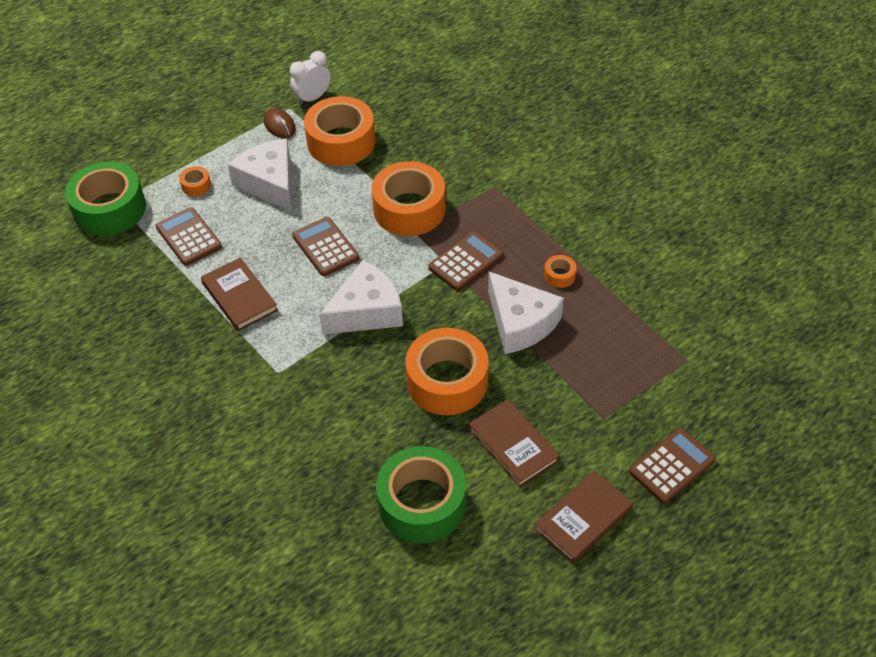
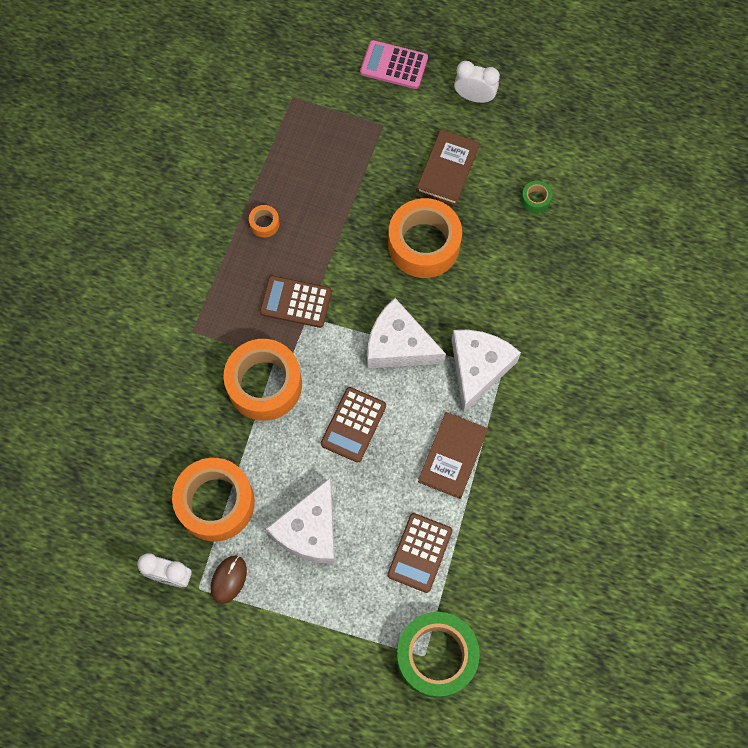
camera: 125 degrees left, 20 degrees up
(196, 185) = (356, 597): orange tape -> none
(422, 503) = (535, 199): green tape -> green tape, size x0.41
(520, 323) = (333, 225): white cheese -> white cheese (478, 368)
(583, 519) = (474, 97): brown book -> white clock
(672, 466) = (394, 65): brown calculator -> pink calculator

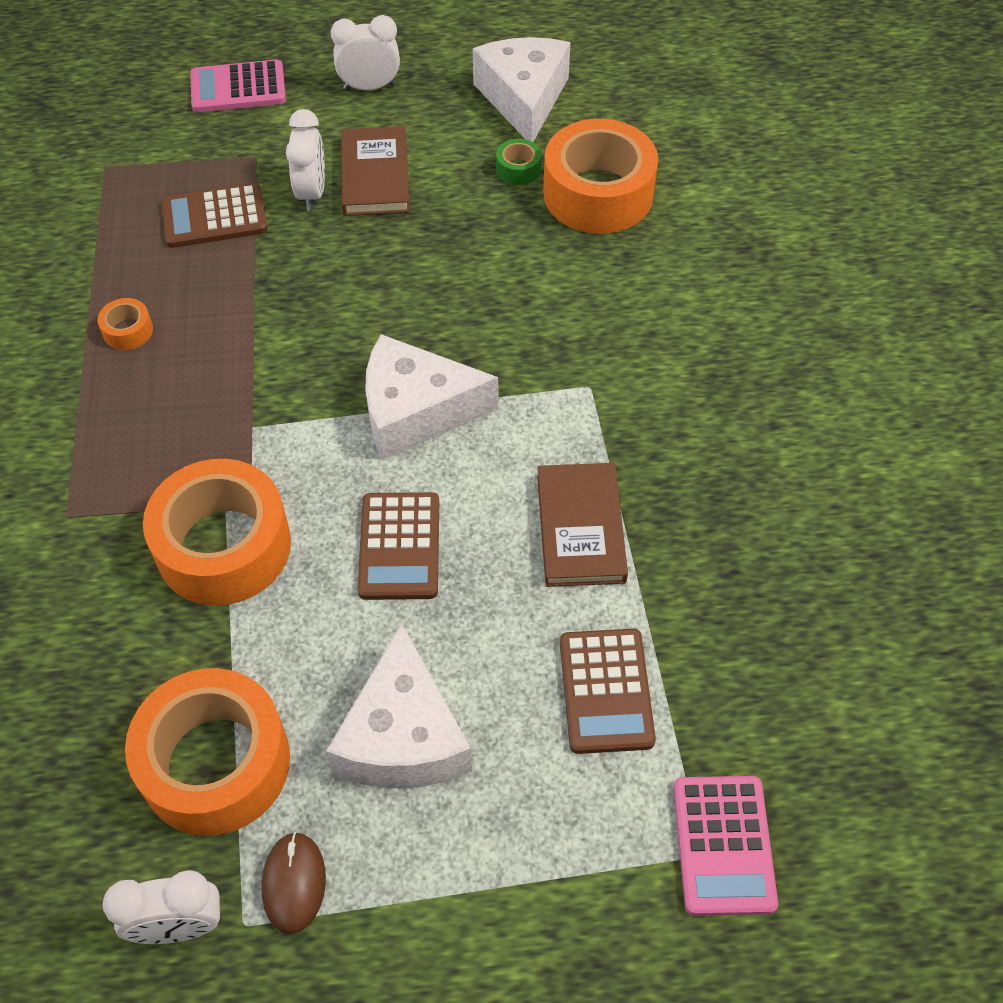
camera: 25 degrees left, 15 degrees down
(295, 302) = (224, 414): brown calculator -> brown calculator (214, 217)
(405, 167) = (312, 193): none -> white clock
(424, 244) = (388, 273): orange tape -> orange tape (598, 193)
(436, 656) = (723, 845): green tape -> pink calculator
(478, 368) = (553, 396): white cheese -> white cheese (524, 98)

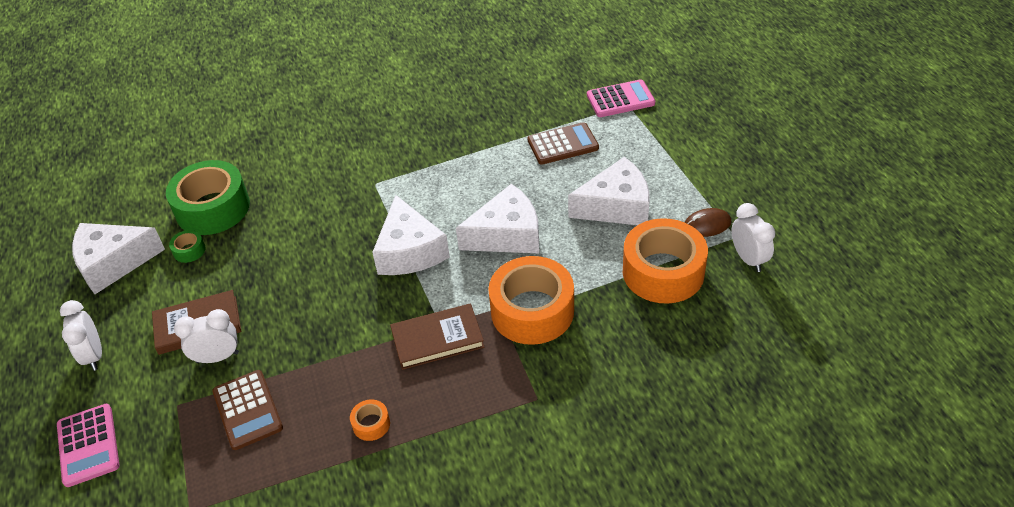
camera: 100 degrees left, 10 degrees down
(399, 546) = (507, 235): brown calculator -> white cheese
(581, 528) = (472, 169): brown book -> brown book (437, 339)
(598, 193) = (213, 208): orange tape -> green tape

